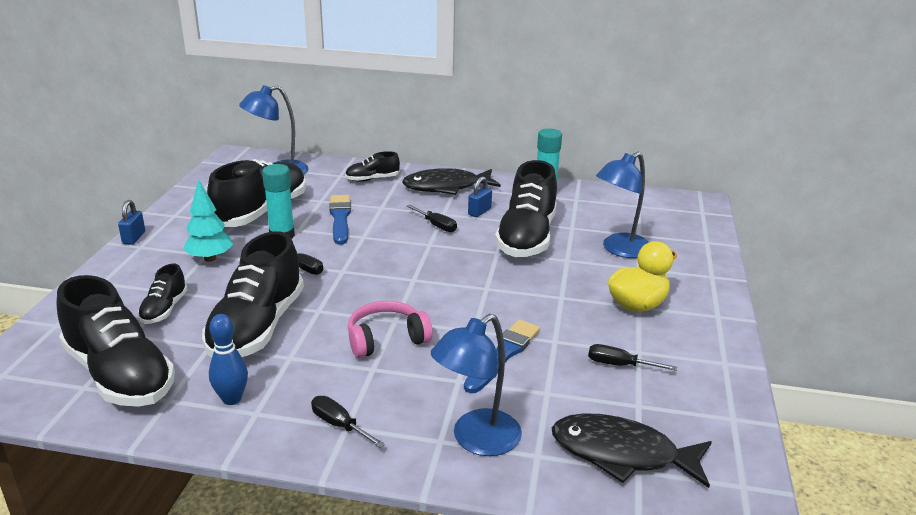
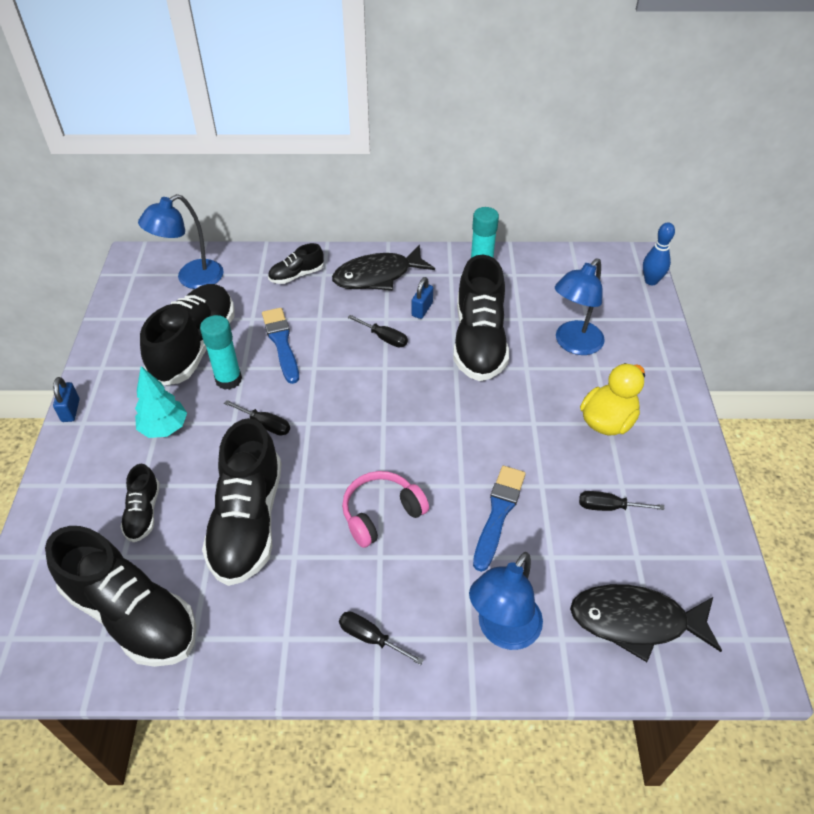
camera: 10 degrees left, 20 degrees up
(232, 399) = (256, 624): blue bowling pin -> blue bowling pin (651, 281)

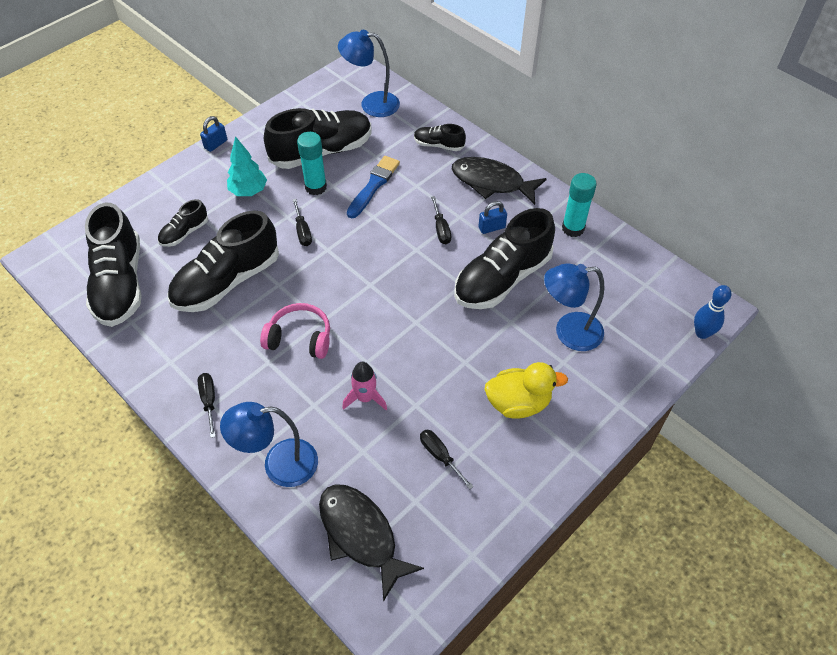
camera: 45 degrees right, 5 degrees up
(498, 514) = (365, 398): blue brush -> pink rocket

